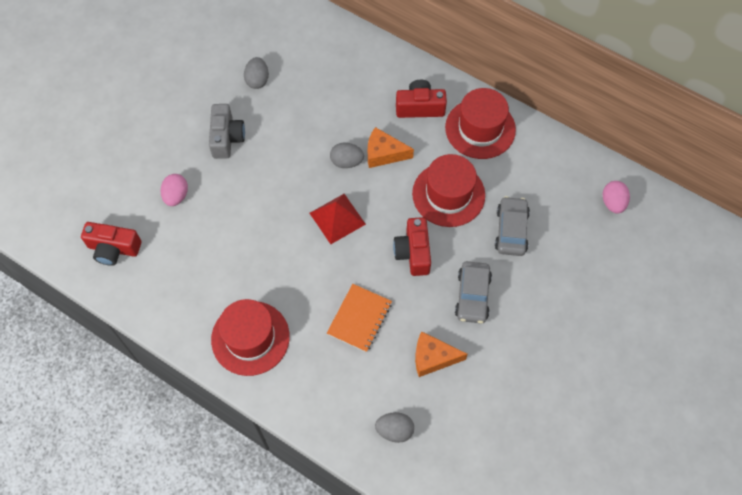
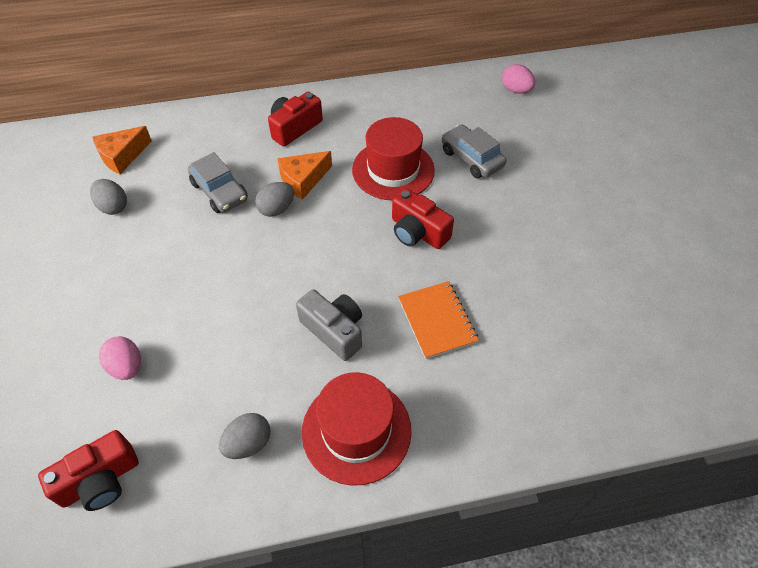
camera: 45 degrees left, 10 degrees down
(226, 138) = (131, 274): grey camera -> grey camera (334, 330)
(337, 218) = (320, 258): red pyramid -> none
(394, 430) = (580, 385): grey egg -> grey egg (248, 443)
(433, 358) = (534, 297): orange cheese -> orange cheese (122, 156)
(472, 296) = (503, 225): grey car -> grey car (219, 191)
(480, 128) = (361, 110): red hat -> none

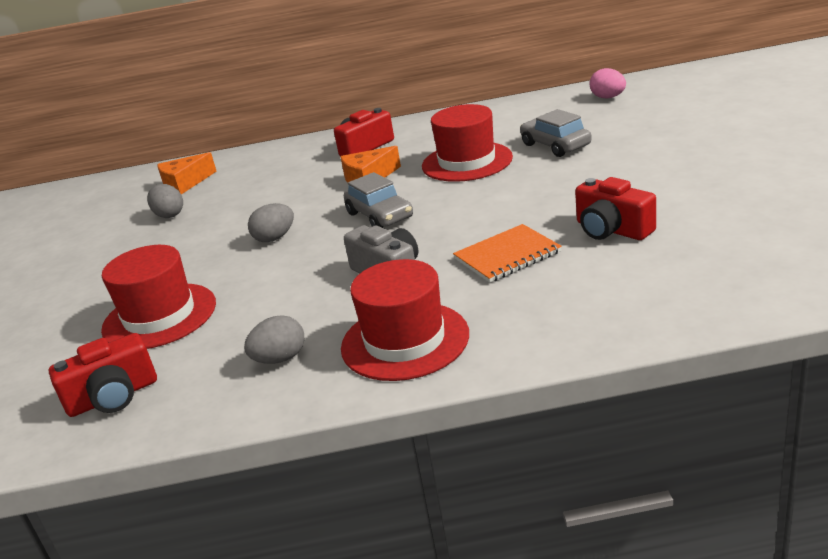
camera: 10 degrees right, 25 degrees down
(127, 367) = (159, 316): pink egg -> red hat
(219, 191) = (279, 194): grey car -> grey car (380, 215)
(276, 209) = (337, 199): grey egg -> grey egg (275, 238)
(418, 232) = (490, 198): red camera -> red camera (612, 230)
(437, 320) = (507, 255): orange notebook -> orange notebook turned 75 degrees clockwise

